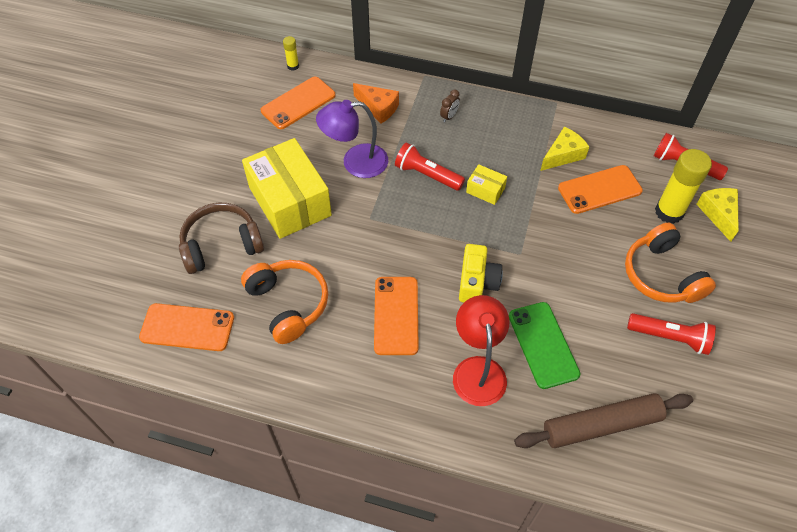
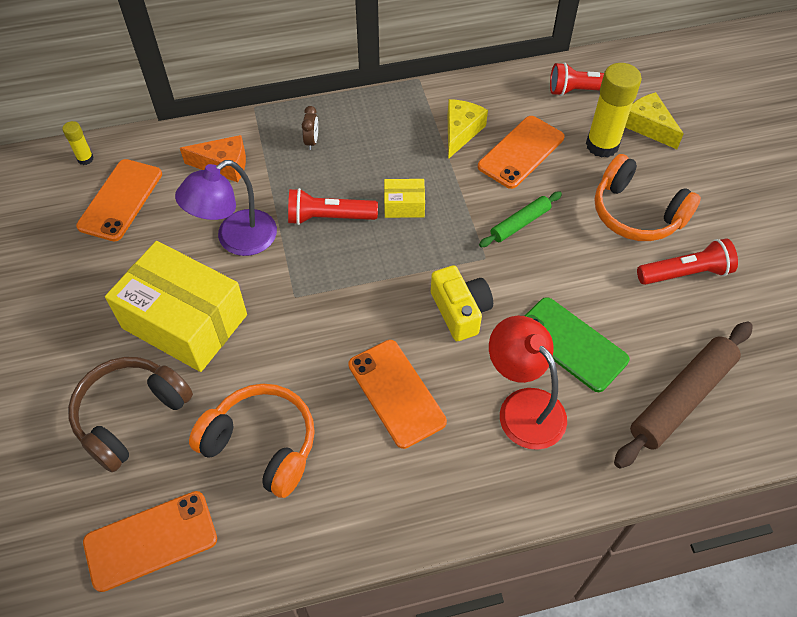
camera: 30 degrees left, 0 degrees up
(563, 241) = (520, 224): none -> green rolling pin

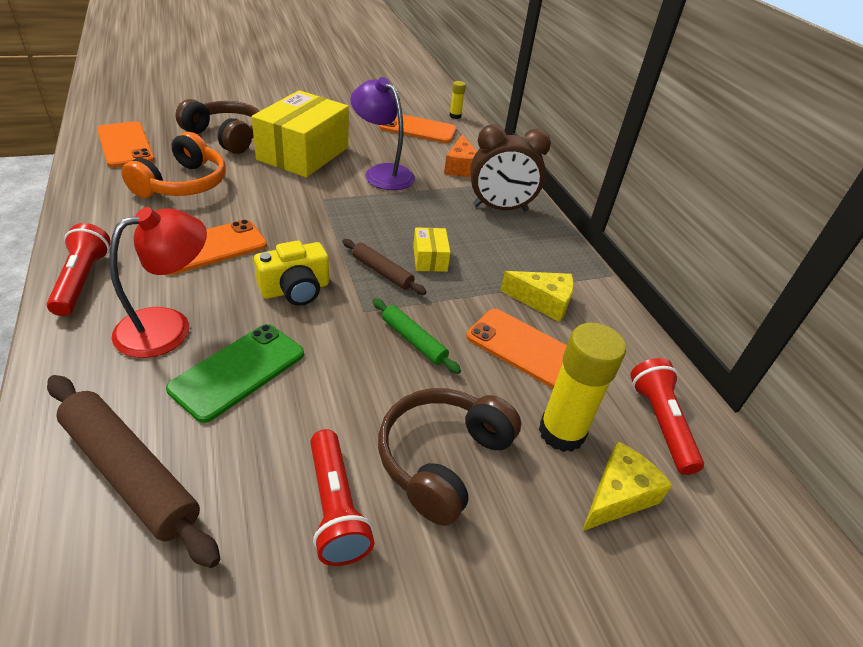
camera: 80 degrees right, 15 degrees down
(312, 141) = (500, 208): brown clock -> brown clock, size x2.38
(329, 217) = (410, 216): red flashlight -> red flashlight (82, 281)
(428, 243) = (382, 272): none -> brown rolling pin
(636, 213) = (442, 459): orange headphones -> brown headphones

